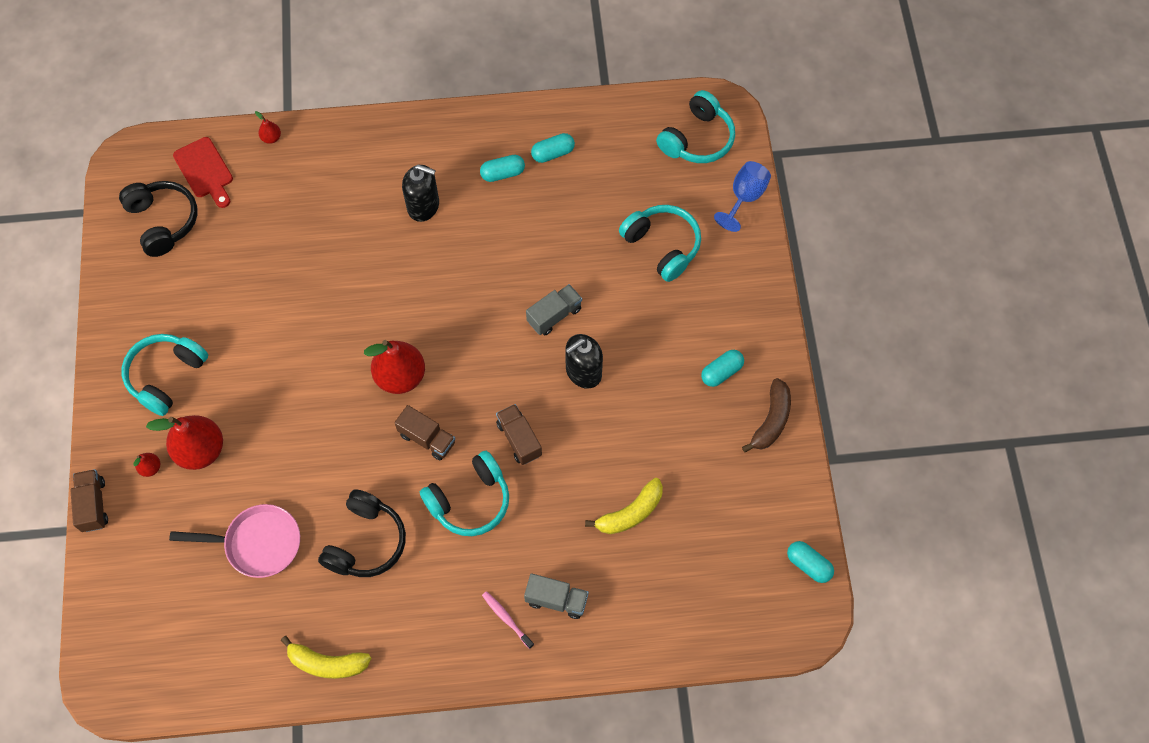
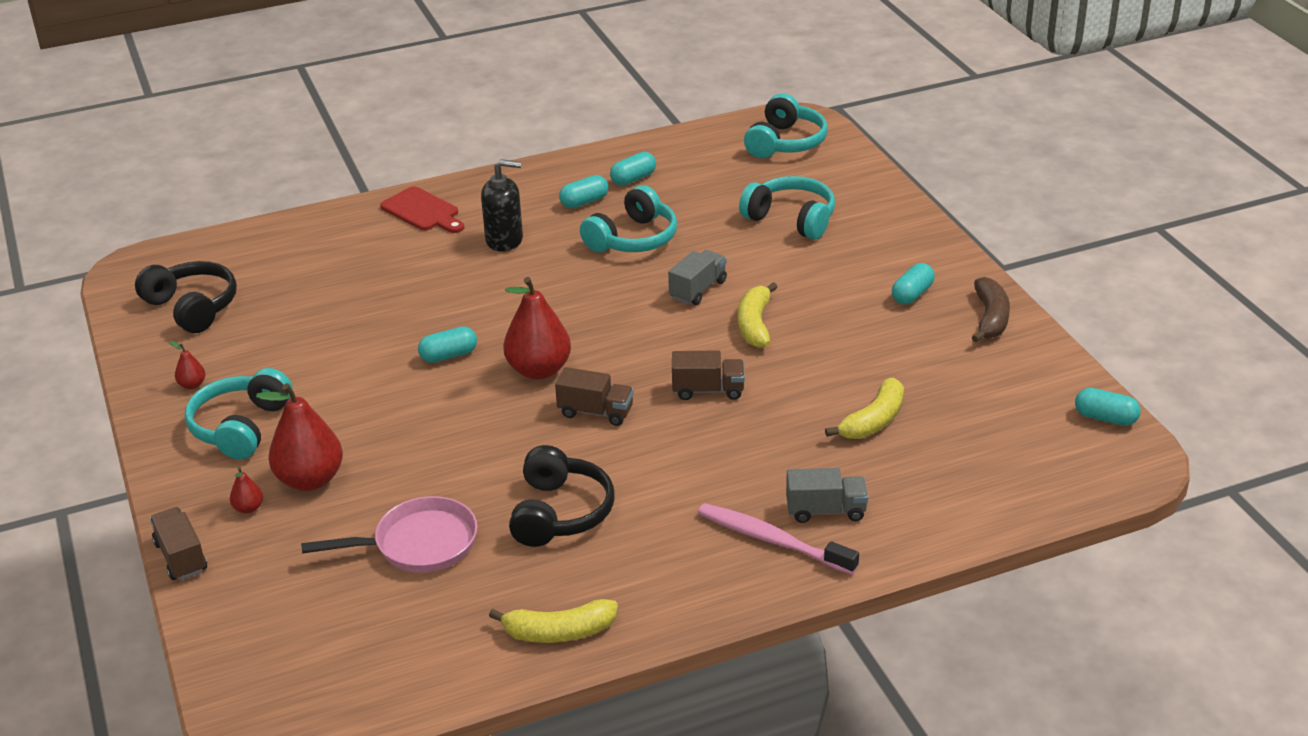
camera: 15 degrees left, 30 degrees down
(205, 171) = (231, 261): red cutting board -> red cutting board (423, 211)
(271, 138) = (302, 224): red pear -> red pear (192, 385)
(338, 338) = (449, 355): none -> turquoise capsule
(470, 500) = (674, 451): turquoise headphones -> turquoise headphones (633, 239)
(506, 619) = (772, 540): pink toothbrush -> pink toothbrush, size x1.81
(519, 439) = (708, 390): brown truck -> brown truck turned 135 degrees clockwise
(583, 372) = (755, 324): black soap dispenser -> yellow banana
(744, 197) = (860, 171): blue goblet -> none

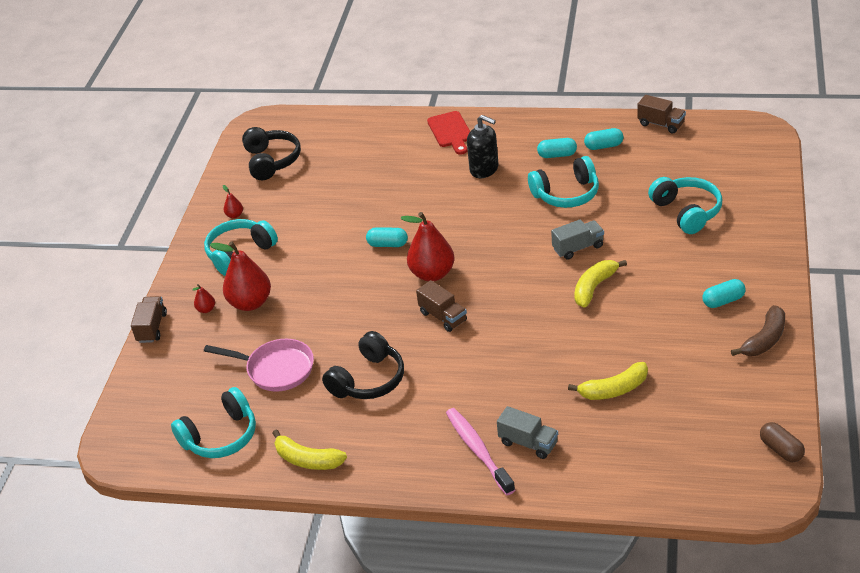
camera: 35 degrees right, 5 degrees up
(708, 390) = (524, 326): brown truck -> brown truck (661, 124)
(785, 142) = (734, 147): turquoise headphones -> turquoise headphones (220, 436)
(1105, 418) = (781, 449): turquoise capsule -> brown capsule

